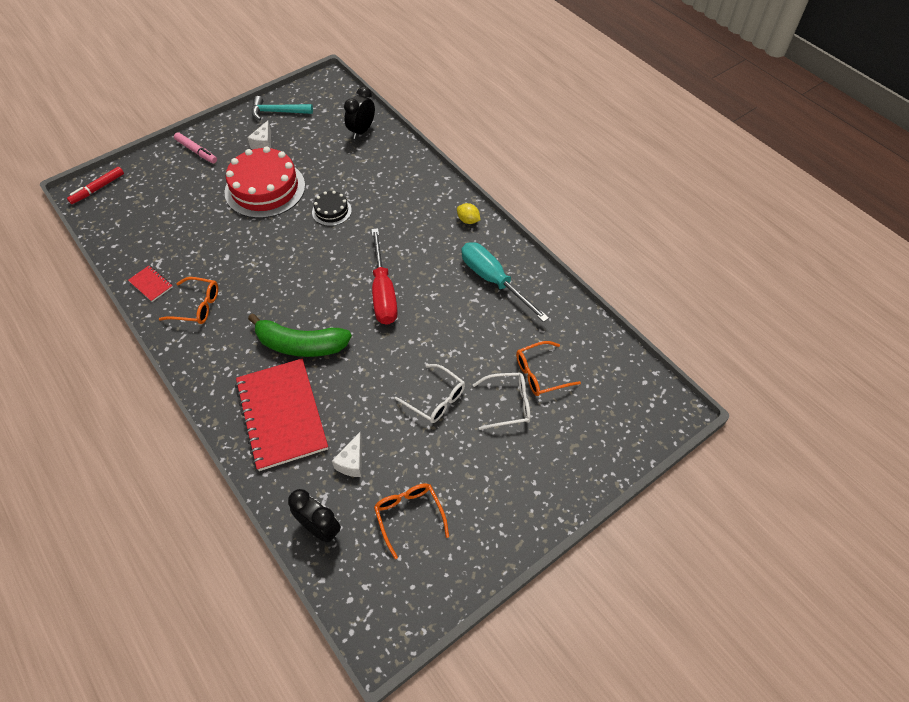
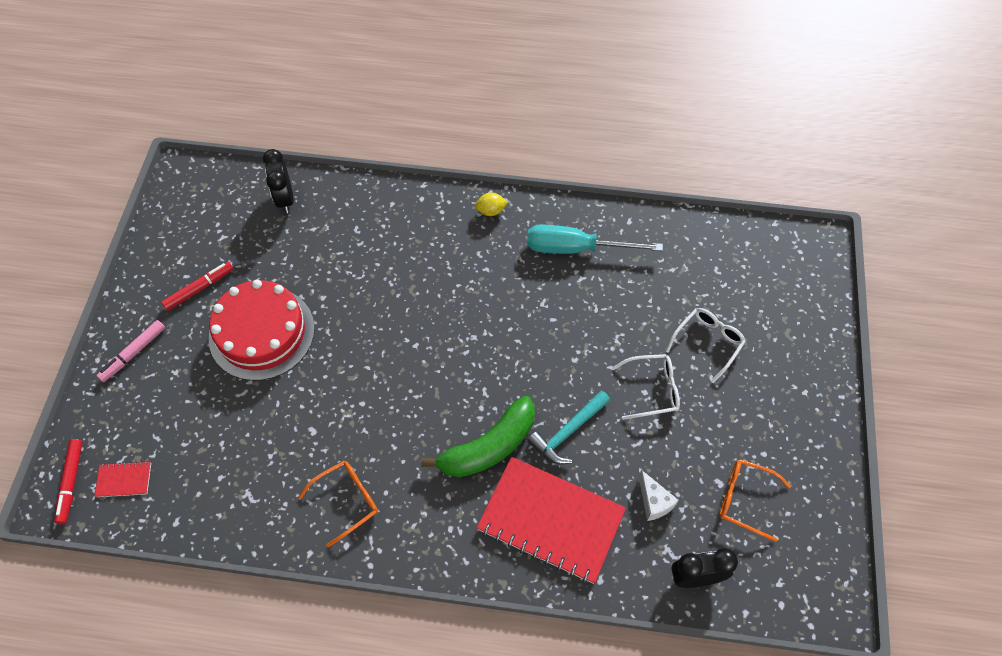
camera: 45 degrees left, 5 degrees up
(151, 284) = (271, 523): red notebook -> red notebook (124, 480)
(196, 151) = (133, 353): pink marker -> pink marker turned 135 degrees clockwise
(264, 144) = (199, 289): white cheese -> red marker
(278, 112) = (169, 244): turquoise hammer -> turquoise hammer (568, 432)
(331, 211) = (357, 301): black cake -> none
(383, 292) = (499, 337): red screwdriver -> none
(540, 374) = (701, 296): orange glasses -> none

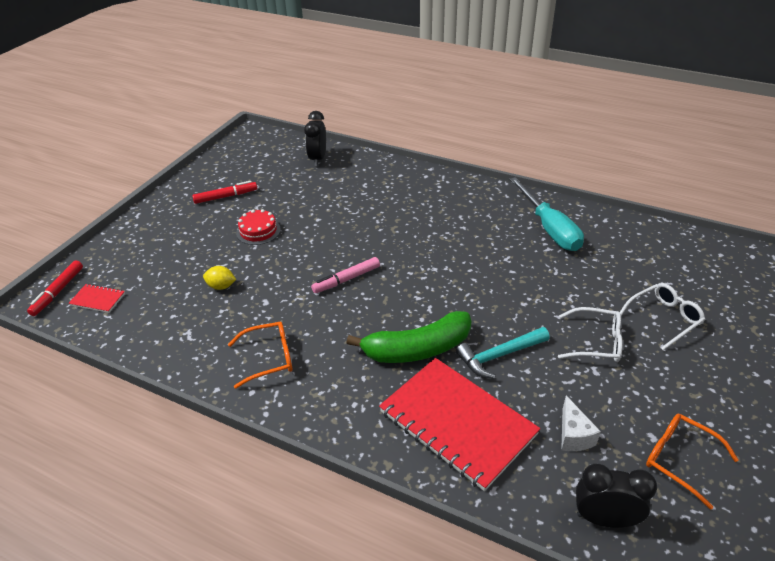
camera: 20 degrees right, 20 degrees down
(133, 353) = (155, 224): pink marker -> pink marker (346, 279)
(262, 333) = (258, 231): red cake -> red cake, size x0.48
(491, 211) = (481, 193): yellow lemon -> yellow lemon (221, 286)
(576, 248) = (549, 228): turquoise screwdriver -> turquoise screwdriver turned 135 degrees counterclockwise

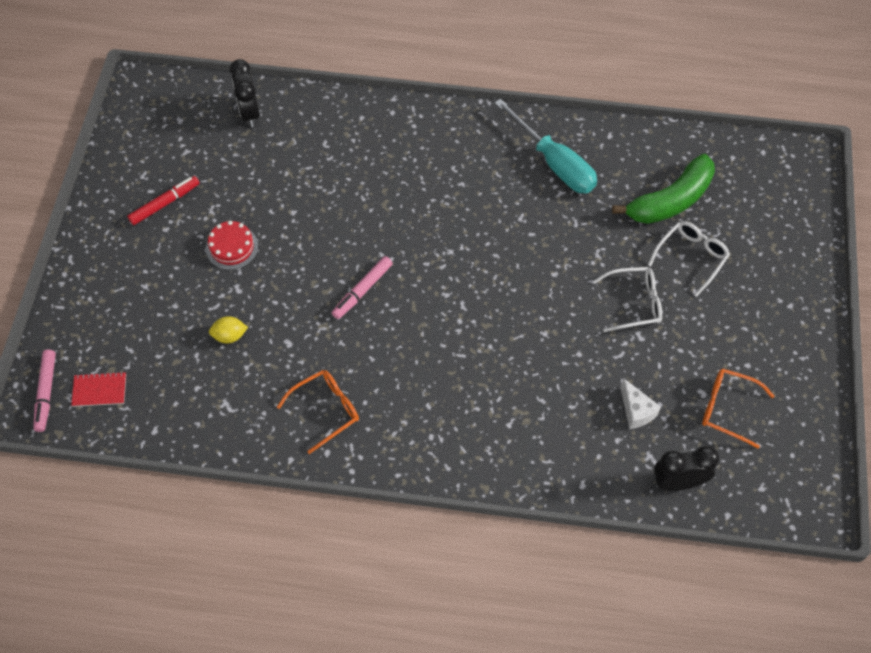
camera: 20 degrees left, 20 degrees up
(58, 292) = (46, 393): red marker -> pink marker
(417, 349) = (468, 358): green banana -> green banana (670, 200)
(457, 423) = (532, 429): red notebook -> none
(499, 356) = (548, 344): turquoise hammer -> none

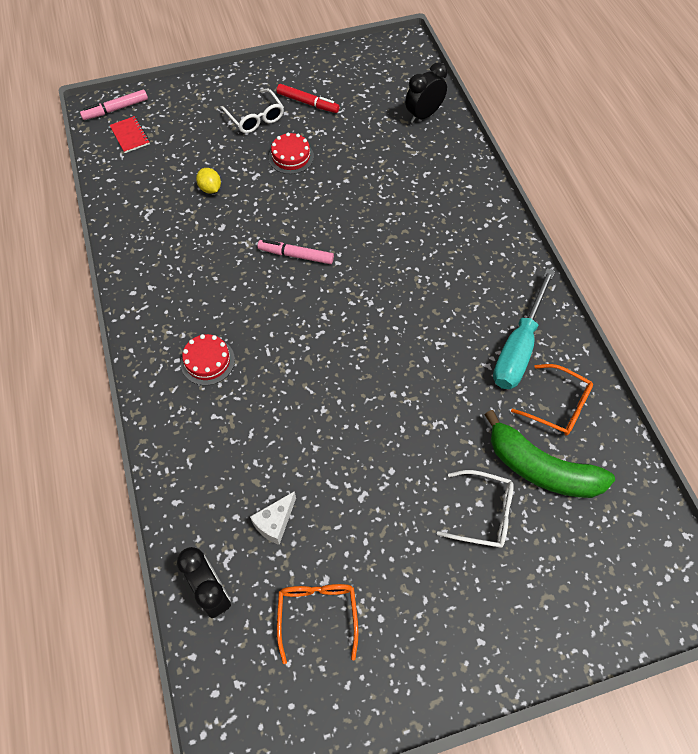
camera: 65 degrees right, 0 degrees up
(326, 410) = (170, 276): orange glasses -> orange glasses (558, 405)
(446, 410) = (207, 361): none -> red cake
(634, 303) = (397, 477): white glasses -> white glasses (255, 118)

